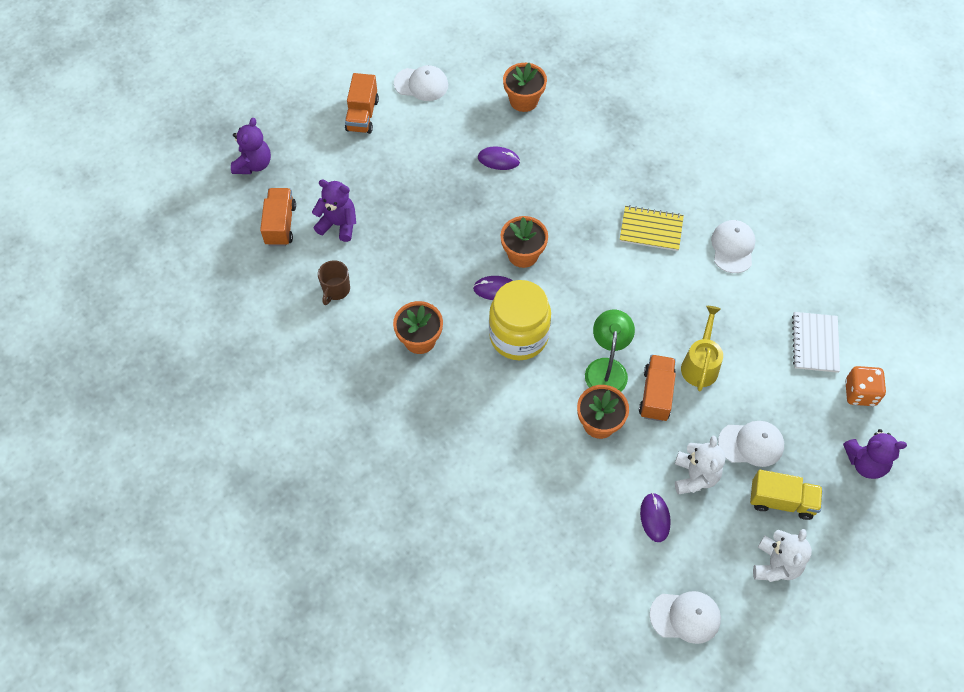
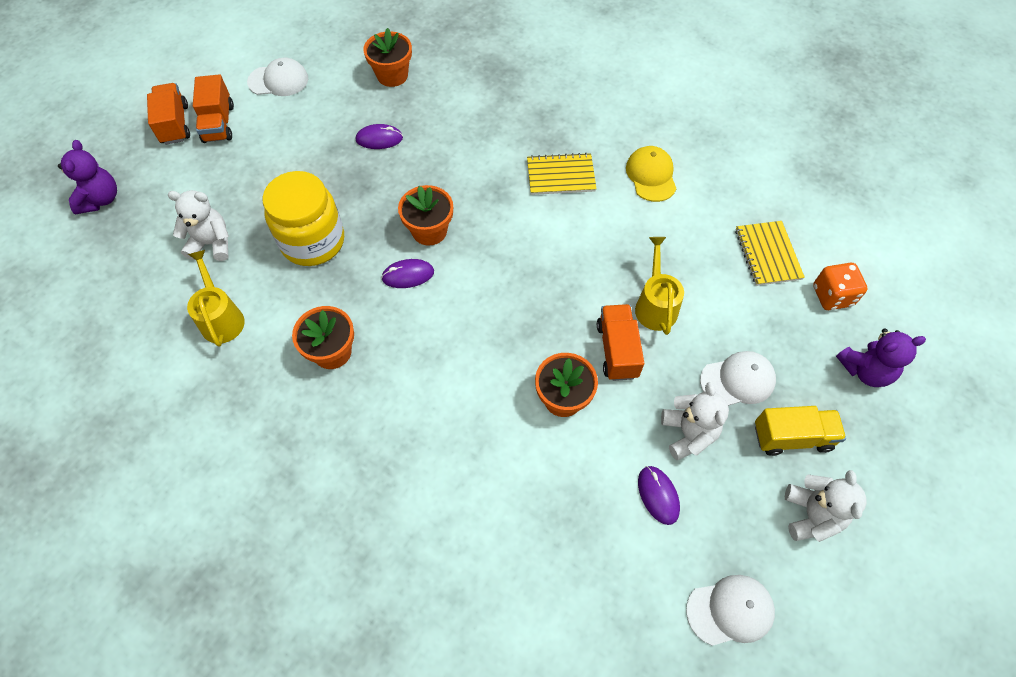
camera: 15 degrees left, 0 degrees up
(280, 225) = (142, 258): orange truck -> orange truck (175, 124)
(336, 290) = (221, 317): brown mug -> yellow watering can
(338, 224) = (212, 243): purple teddy bear -> white teddy bear
(518, 336) = (446, 321): yellow jar -> yellow jar (313, 241)
(607, 368) = (554, 334): green lamp -> none
(733, 247) = (651, 175): white cap -> yellow cap
(815, 343) = (767, 254): white notebook -> yellow notebook

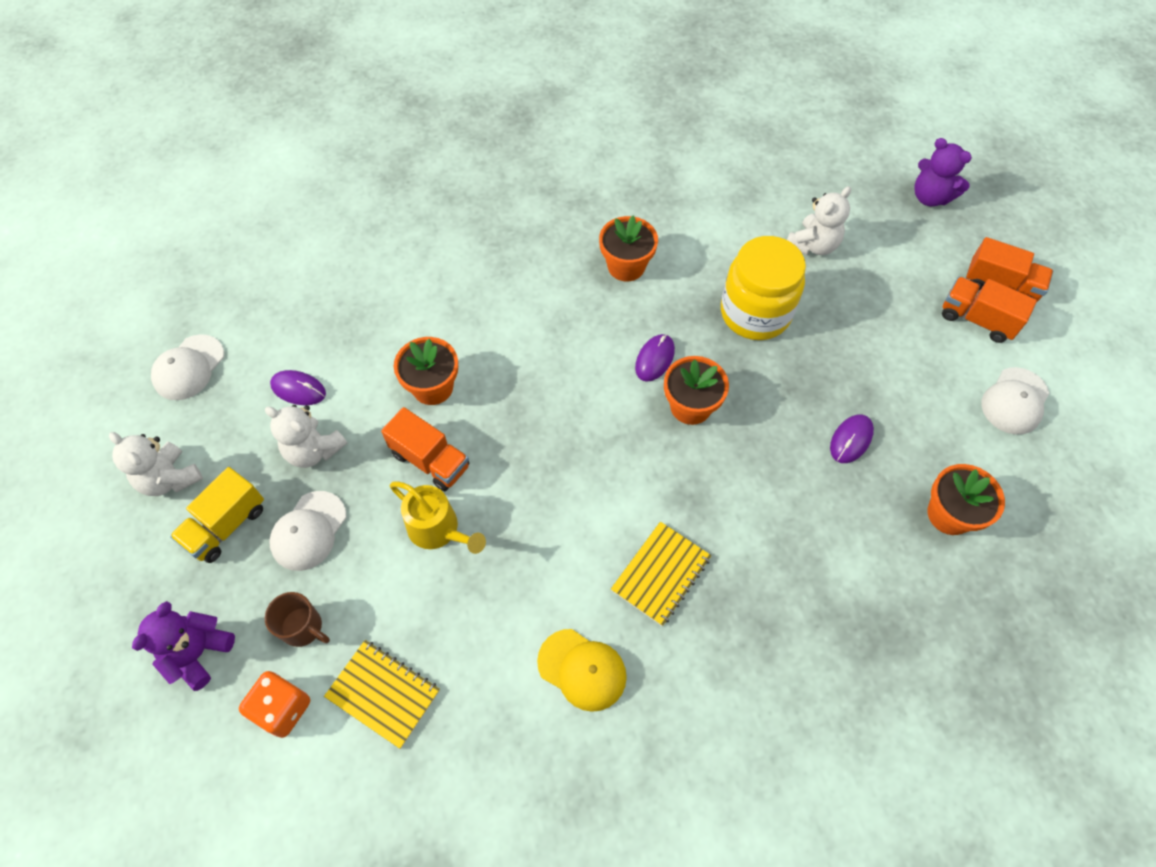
camera: 130 degrees right, 0 degrees up
(221, 317) = (725, 217): yellow watering can -> none
(787, 326) = (303, 628): none -> brown mug

